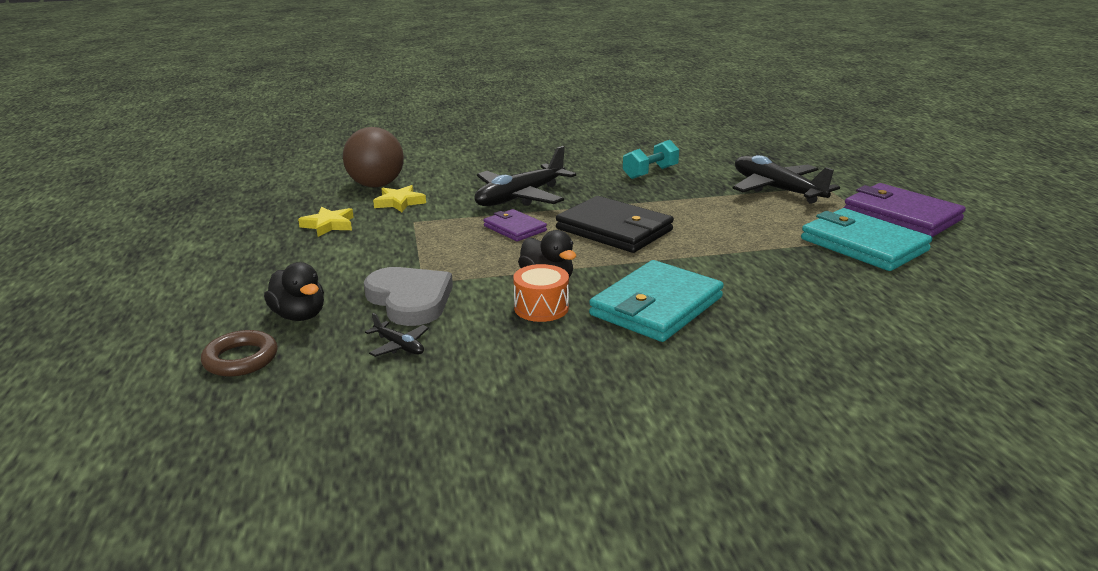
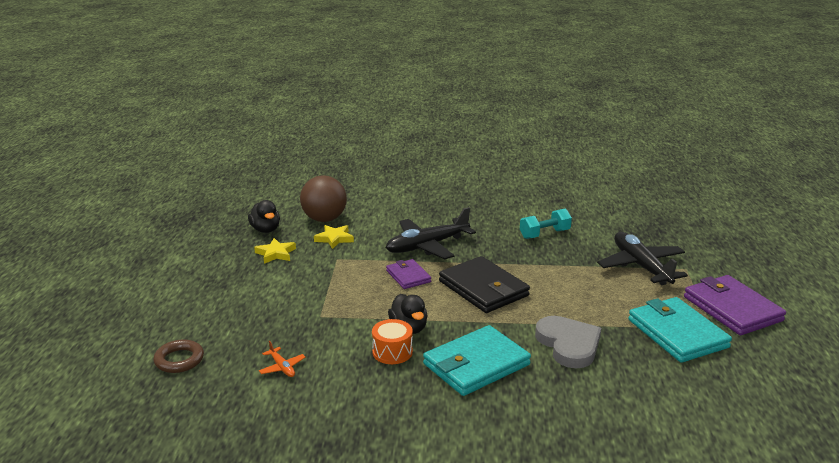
camera: 15 degrees right, 0 degrees up
(299, 315) = (227, 331): black duck -> black duck (265, 230)
(399, 346) = (282, 367): black plane -> orange plane
(410, 300) = (305, 330): grey heart -> grey heart (568, 344)

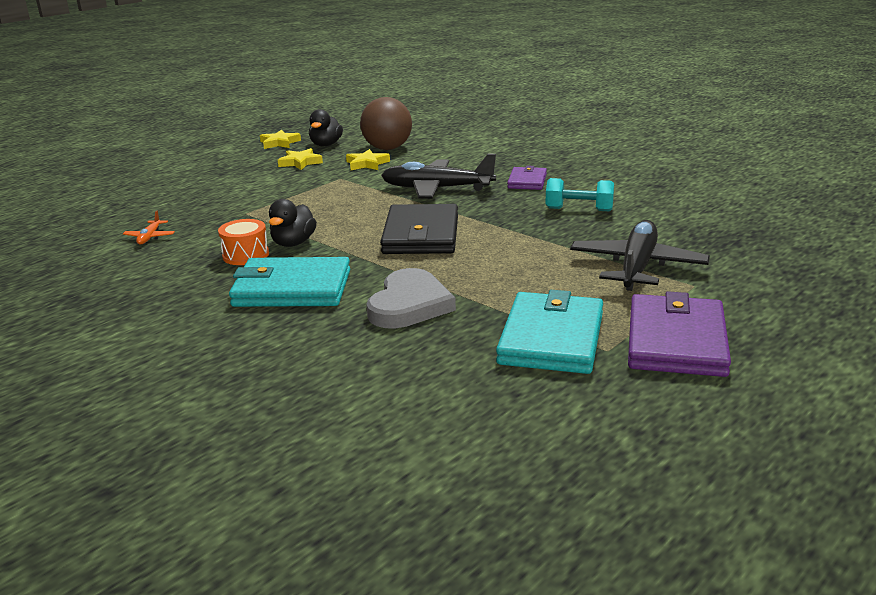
camera: 40 degrees right, 0 degrees up
(179, 360) = (100, 210): brown ring -> none
(219, 239) = (279, 143): none -> yellow star
(408, 276) = (372, 206): purple wallet -> purple wallet (527, 181)

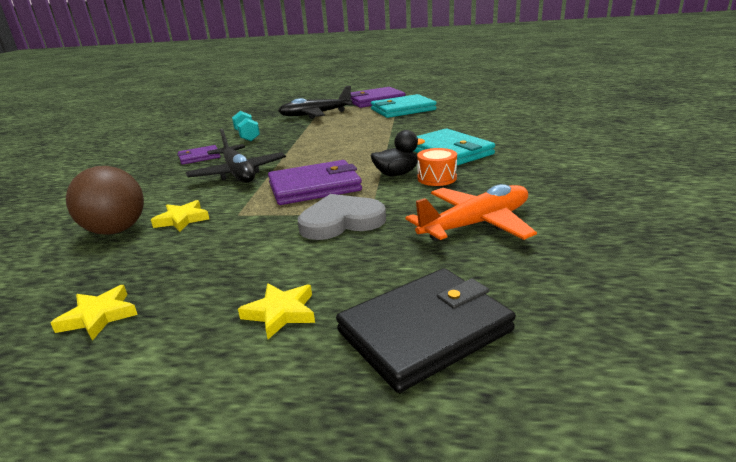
camera: 125 degrees left, 0 degrees up
(150, 237) = (476, 224): orange plane -> orange plane, size x2.33
(300, 162) = (195, 256): yellow star -> yellow star (281, 313)
(326, 145) = (105, 273): black duck -> none
(338, 208) = (315, 187): none -> purple wallet
(409, 305) = (418, 130): grey heart -> grey heart (341, 221)
(421, 235) = (332, 152): black wallet -> black wallet (424, 331)

